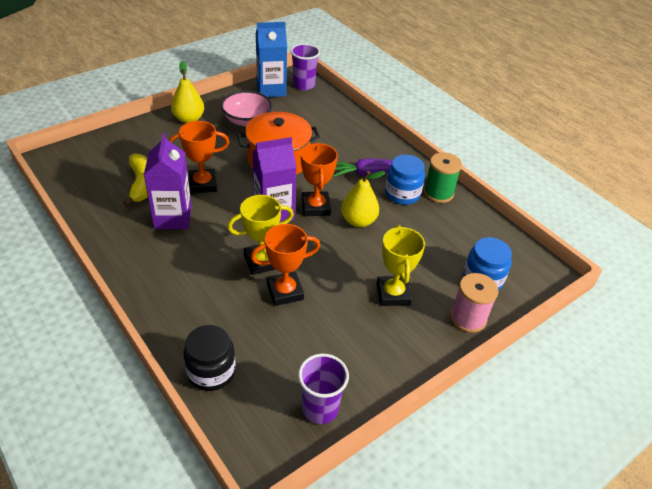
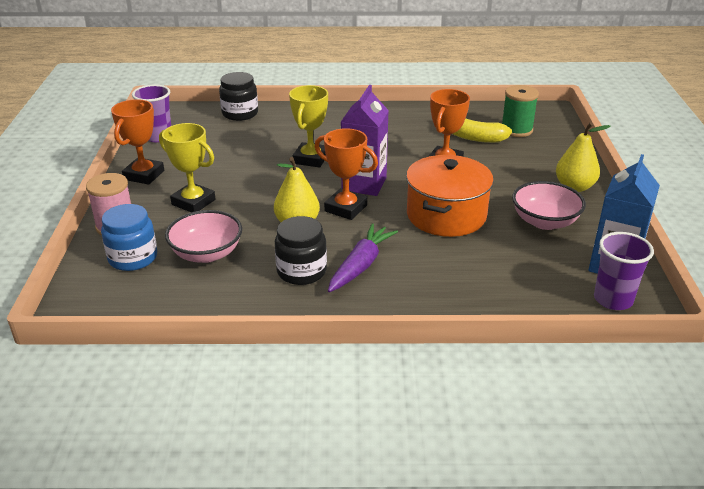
camera: 130 degrees right, 10 degrees down
(173, 217) = (411, 139): purple carton -> none
(285, 291) = (266, 157): orange trophy -> orange trophy (144, 175)
(402, 194) = (301, 271): blue jar -> black jar
(436, 245) = (206, 253): none -> pink bowl
(438, 193) = (272, 299): green spool -> green spool (516, 130)

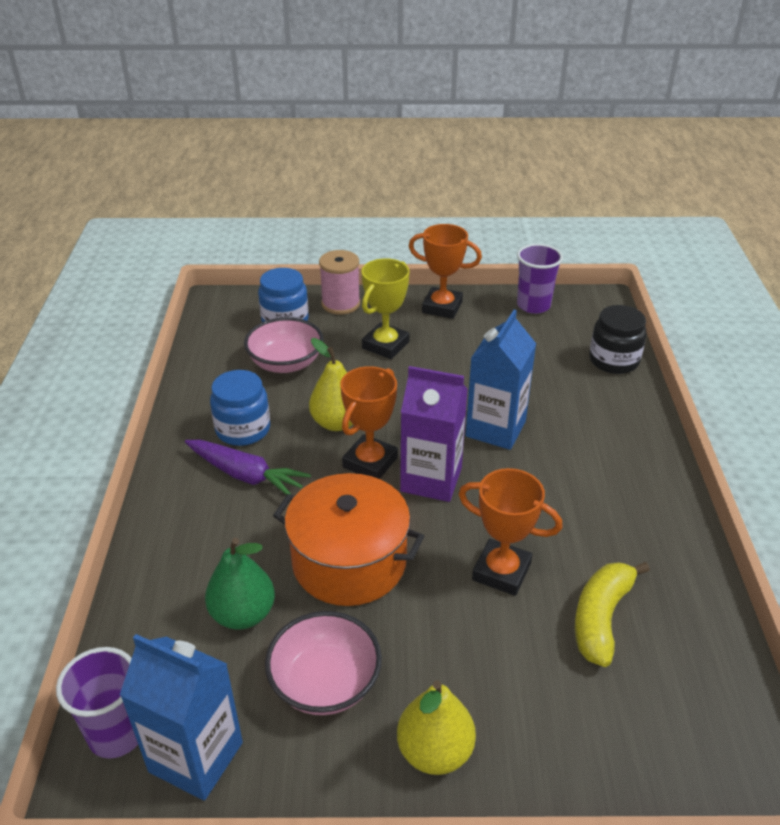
camera: 90 degrees right, 5 degrees up
(301, 271) = (243, 429): black jar -> blue jar
(311, 159) = (495, 429): yellow trophy -> blue carton
(502, 256) = (243, 614): none -> green pear
(516, 130) = (648, 692): green spool -> none

